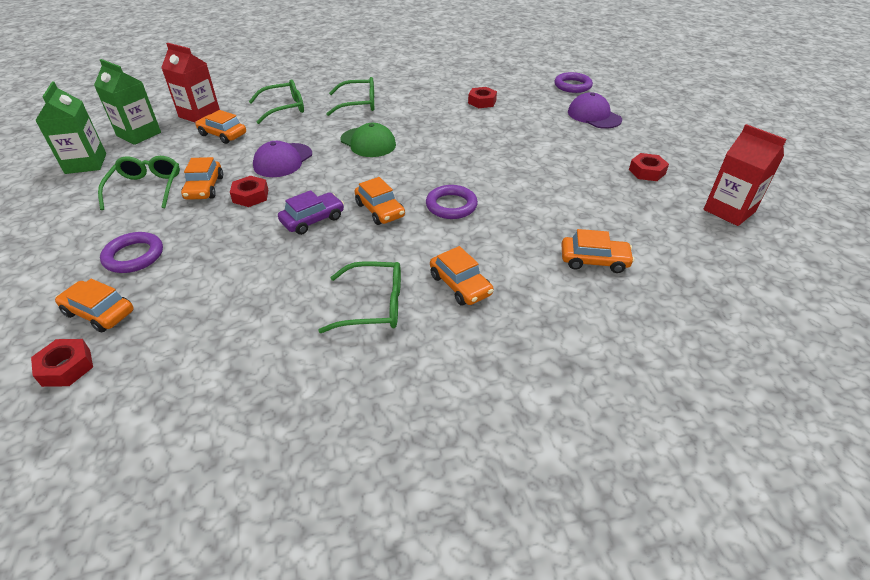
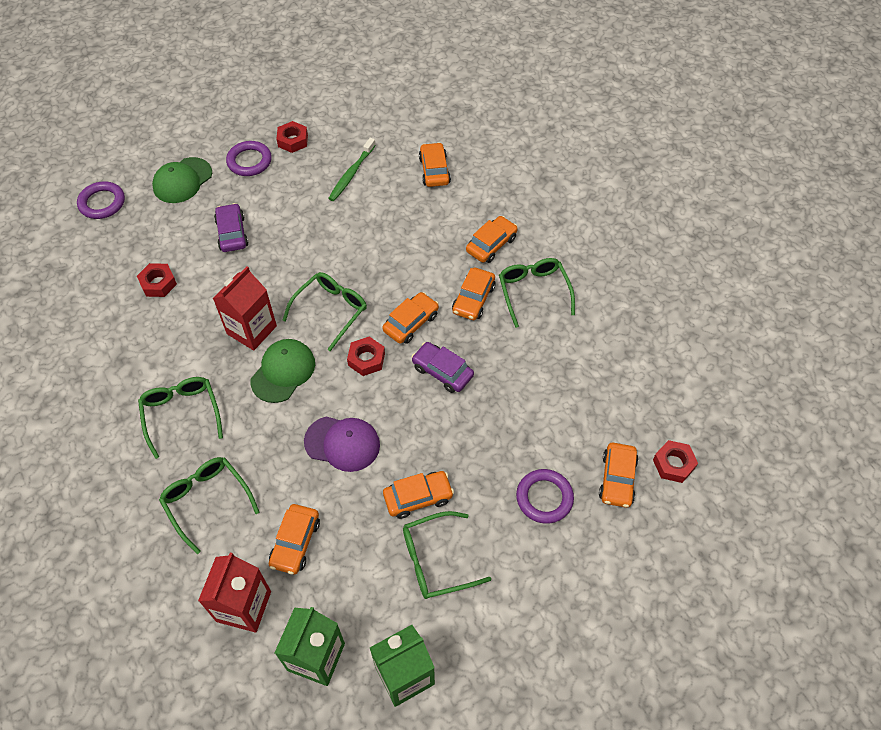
camera: 105 degrees left, 15 degrees up
(250, 196) = (420, 443): red nut -> red nut (366, 359)
(387, 255) = (473, 299): none -> orange car
(418, 170) = (331, 310): none -> green glasses
(451, 205) = (387, 270): purple ring -> purple ring (249, 161)
(525, 132) = (232, 233): none -> purple car
(594, 116) = (182, 180): purple cap -> green cap
(594, 201) = (351, 174): none -> green toothbrush
(729, 211) = (343, 94): red carton -> red carton (251, 330)

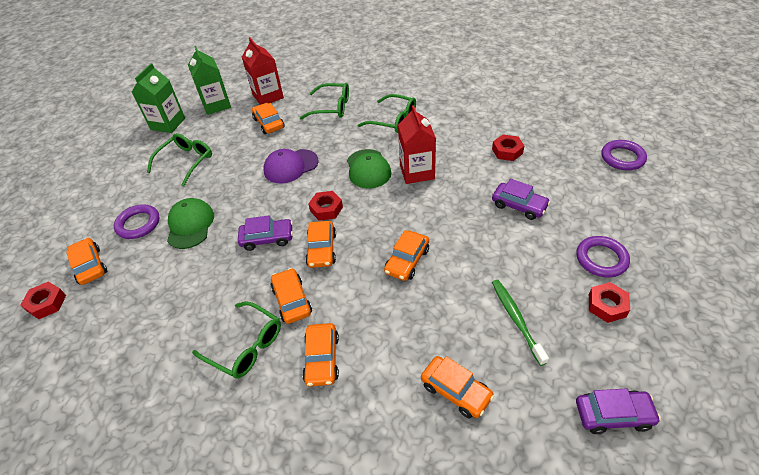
camera: 140 degrees right, 10 degrees down
(182, 180) = (611, 207): green cap -> green cap (190, 225)
(331, 310) = (385, 216): green glasses -> none
(373, 105) = (613, 415): none -> purple car
(418, 497) = (220, 175): orange car -> orange car (407, 261)

